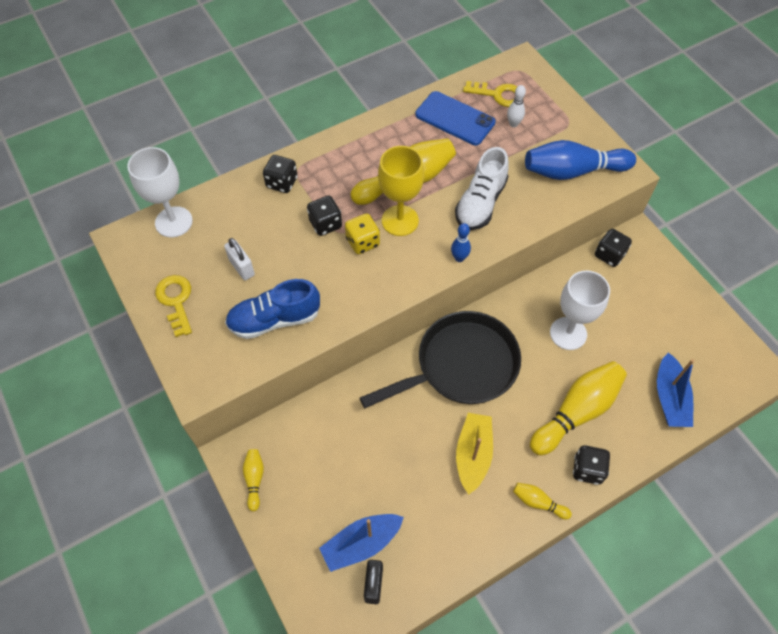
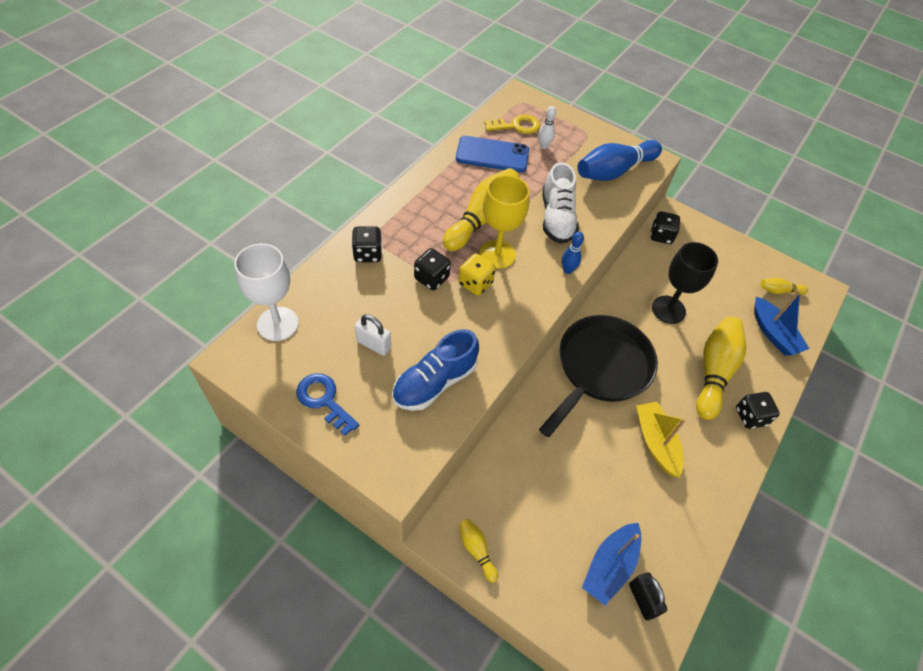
camera: 30 degrees left, 5 degrees down
(176, 301) = (324, 400): yellow key -> blue key
(538, 502) = (731, 461): yellow bowling pin -> yellow bowling pin (779, 291)
(568, 333) = (668, 310): white goblet -> black goblet

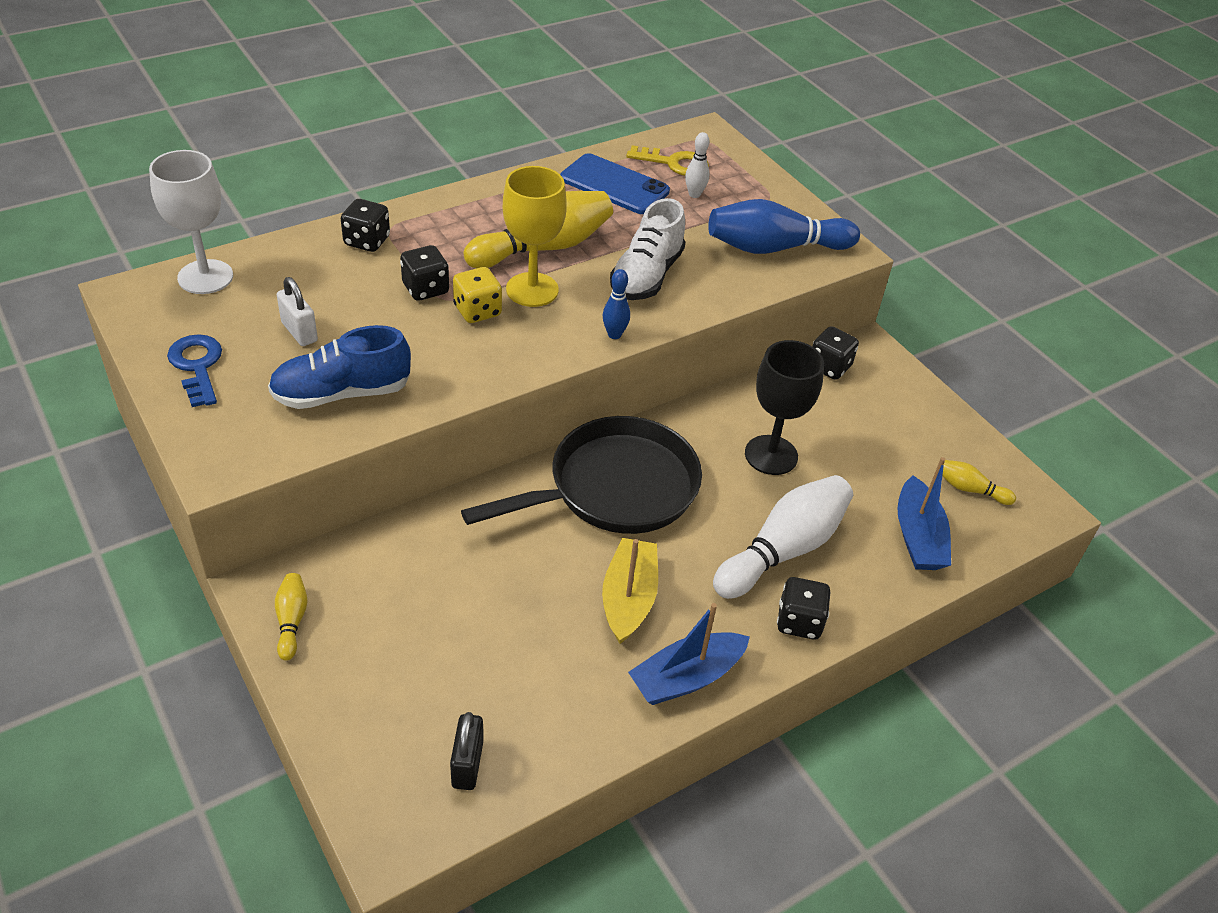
camera: 25 degrees right, 10 degrees down
(609, 566) = (452, 709): blue boat -> blue boat (686, 677)
(713, 372) = (783, 550): yellow bowling pin -> white bowling pin

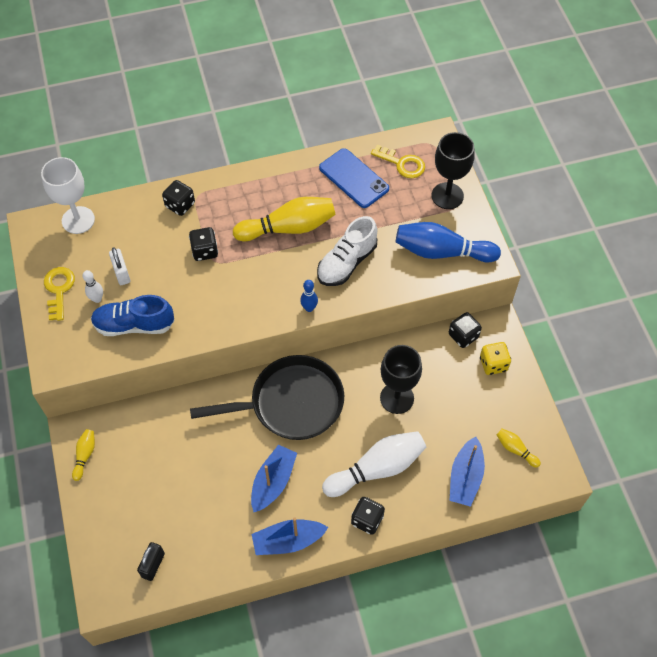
camera: 20 degrees right, 15 degrees up
(197, 366) = (59, 290): blue key -> yellow key
(477, 311) = (231, 274): yellow dice -> yellow dice (493, 364)
(532, 290) = (270, 262): yellow goblet -> none
(628, 599) = (273, 482): yellow boat -> blue boat
(694, 194) = (405, 195): white bowling pin -> white bowling pin (97, 299)
(752, 189) = (447, 196): none -> black goblet

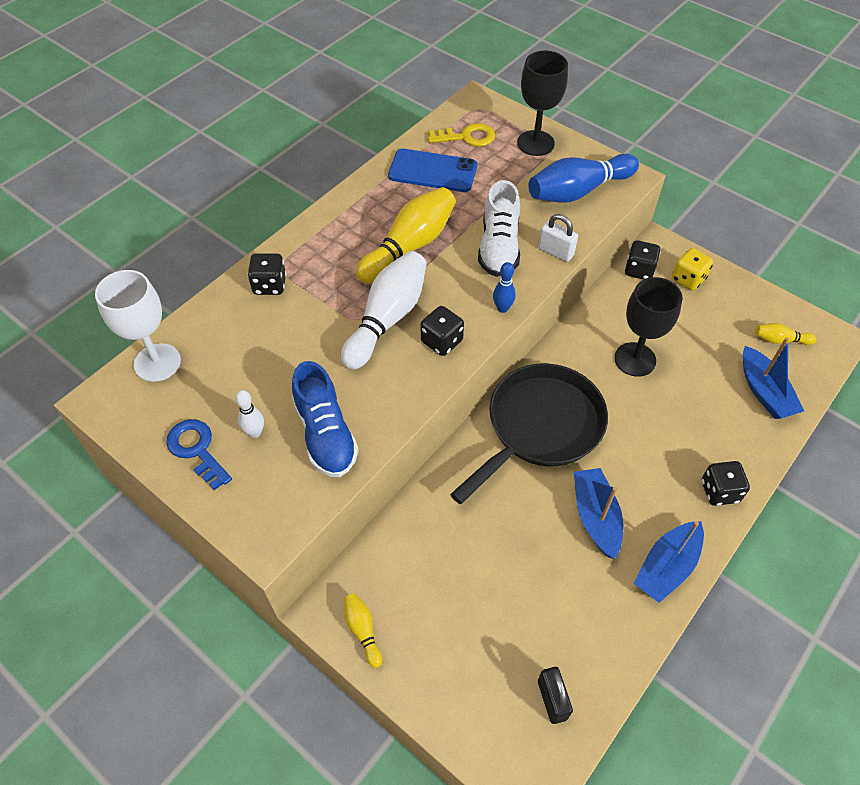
camera: 35 degrees left, 5 degrees down
(59, 290) = (197, 450): yellow key -> blue key
(122, 273) = (262, 389): white padlock -> white padlock (555, 252)
(134, 325) = (325, 434): blue shoe -> blue shoe turned 75 degrees counterclockwise
(205, 251) = (339, 315): black dice -> black dice (442, 341)
(377, 468) = (681, 436): white bowling pin -> white bowling pin (387, 319)

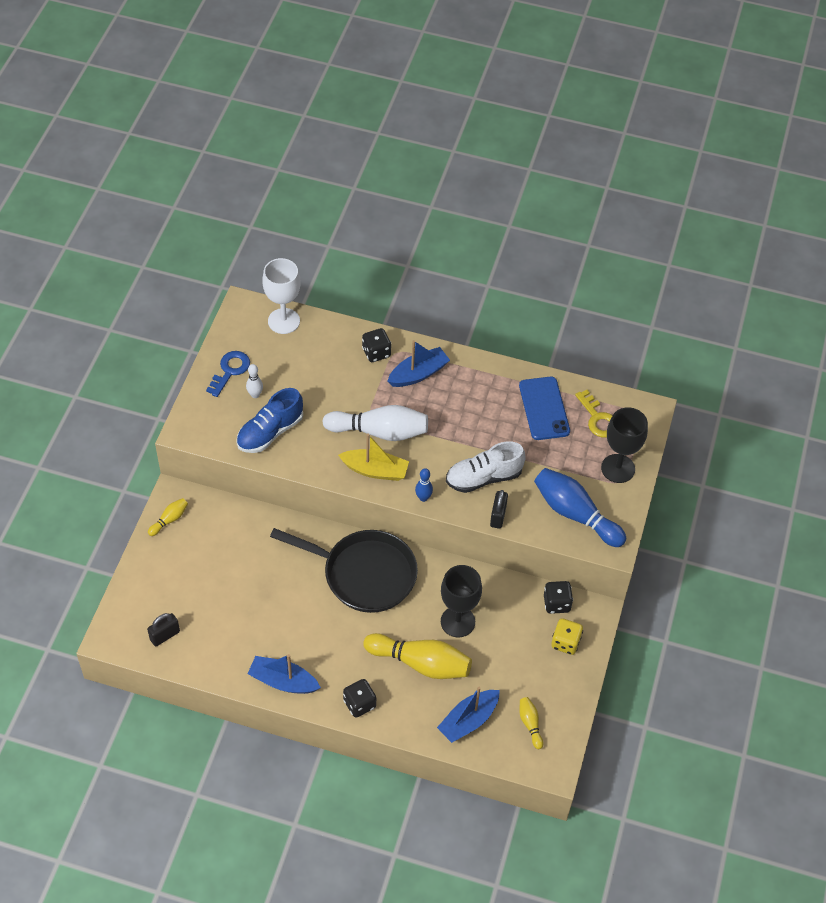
camera: 65 degrees right, 0 degrees up
(409, 246) = (455, 421): yellow bowling pin -> yellow bowling pin (421, 663)
(442, 341) = (375, 470): black dice -> yellow boat
(555, 252) = (498, 516): white padlock -> black padlock
(595, 517) = (304, 628): blue boat -> blue boat (418, 374)

